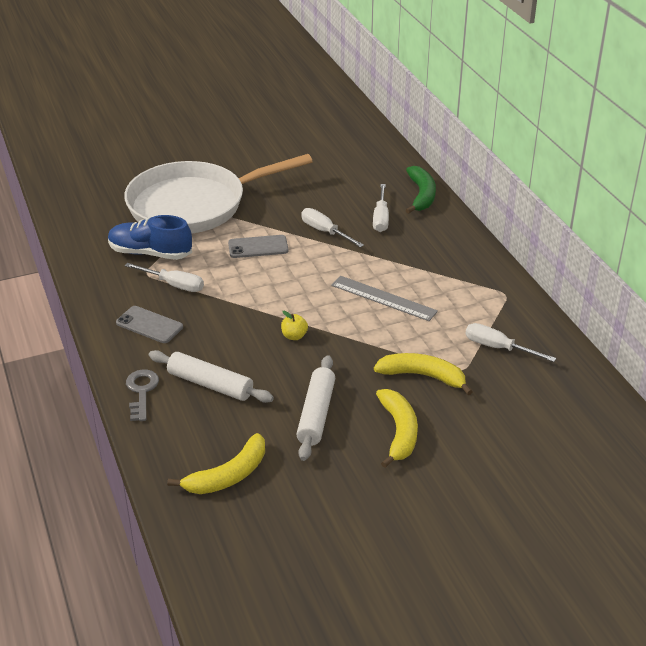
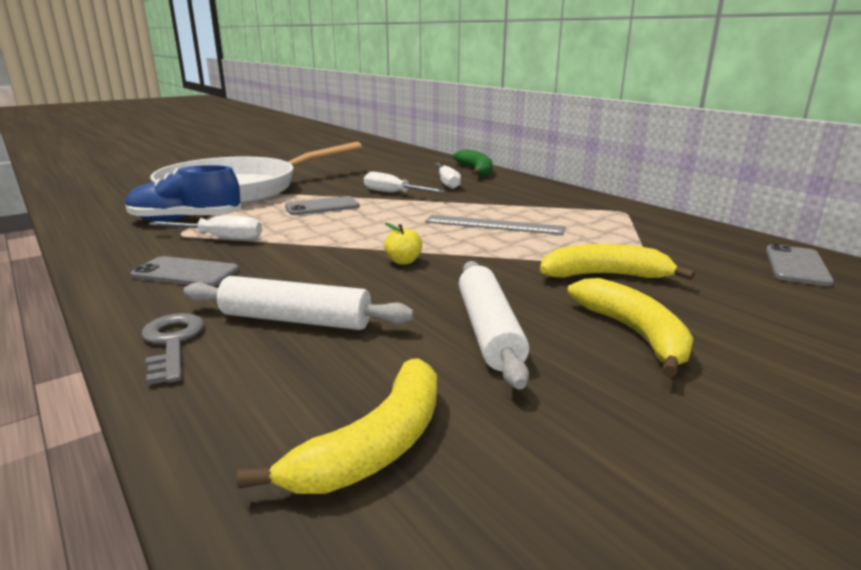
camera: 15 degrees left, 15 degrees down
(498, 348) = (665, 244): white screwdriver -> none
(571, 389) = (796, 265): none -> grey phone

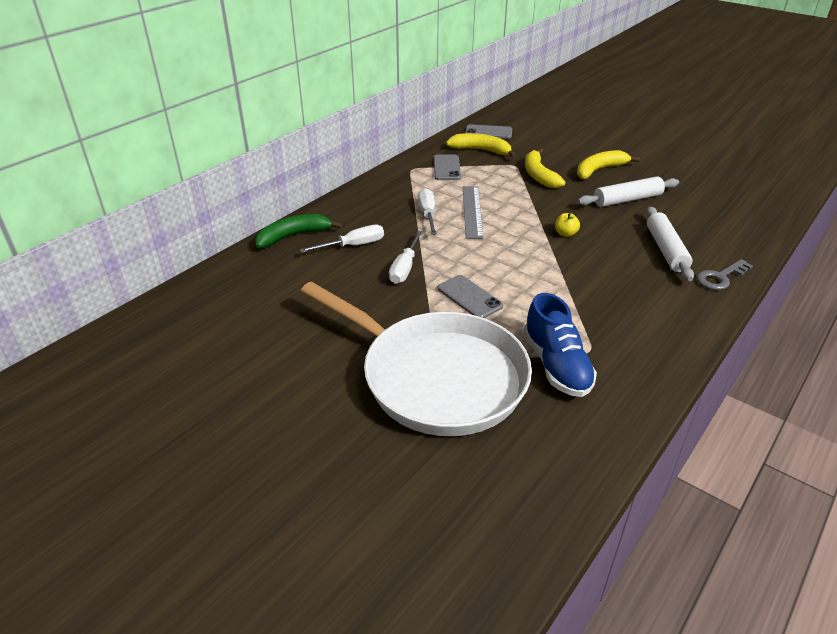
camera: 105 degrees left, 15 degrees up
(185, 273) = (651, 311): grey phone -> grey phone (447, 168)
(220, 238) = (584, 323): white screwdriver -> white screwdriver (427, 214)
(376, 445) = (723, 211): yellow banana -> yellow banana (481, 150)

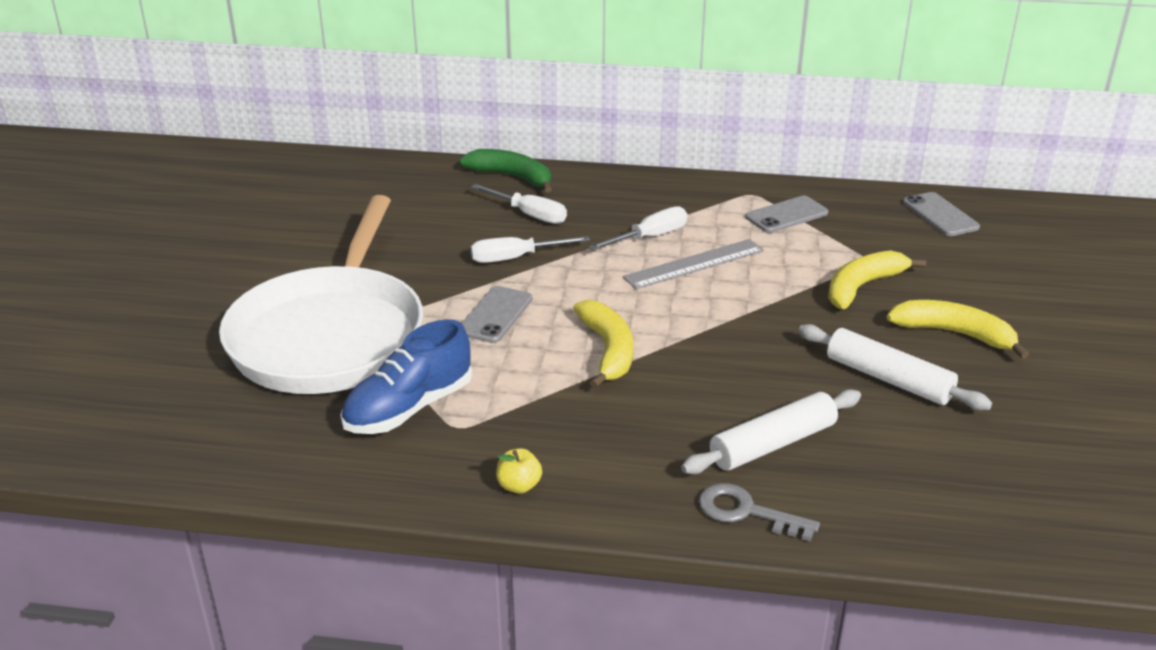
camera: 60 degrees right, 5 degrees down
(481, 150) = (873, 225): yellow banana -> yellow banana (608, 350)
(565, 234) = (718, 347): yellow apple -> yellow apple (519, 486)

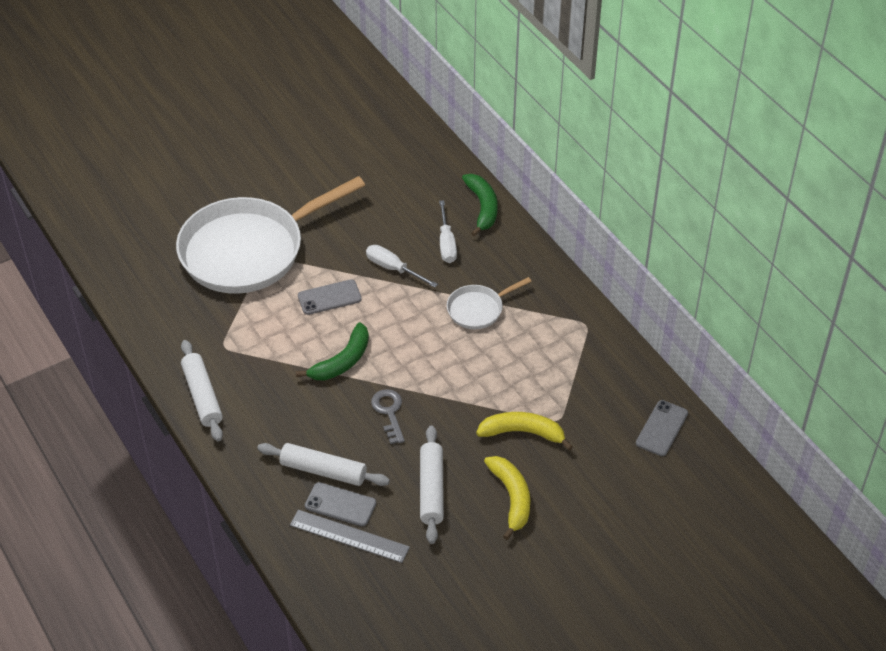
camera: 50 degrees right, 15 degrees up
(409, 408) = (220, 320): blue shoe -> none
(519, 486) = (202, 396): yellow apple -> white rolling pin
(608, 350) = (342, 361): yellow banana -> green banana
(649, 237) = (478, 309): white screwdriver -> white pan
(694, 264) = (468, 345): grey ruler -> grey ruler (349, 536)
(746, 512) = (259, 488): grey key -> grey key (389, 412)
(786, 215) = (575, 355): grey phone -> grey phone (340, 505)

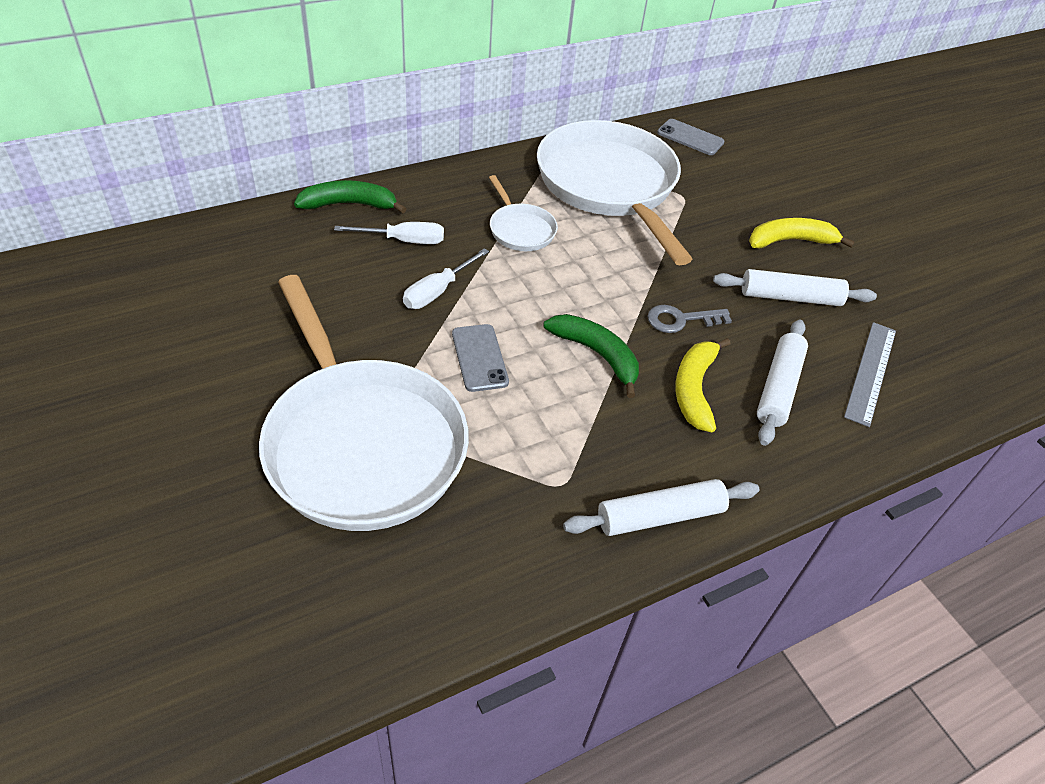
camera: 90 degrees left, 0 degrees up
(340, 505) = (827, 376): grey phone -> none
(522, 432) = (703, 222): yellow banana -> yellow banana (694, 389)
(558, 365) = (609, 186): none -> white pan

